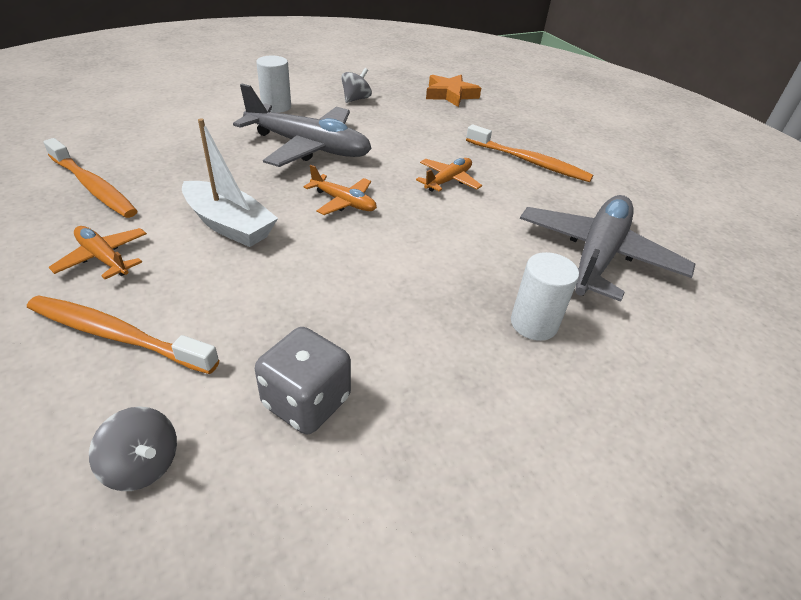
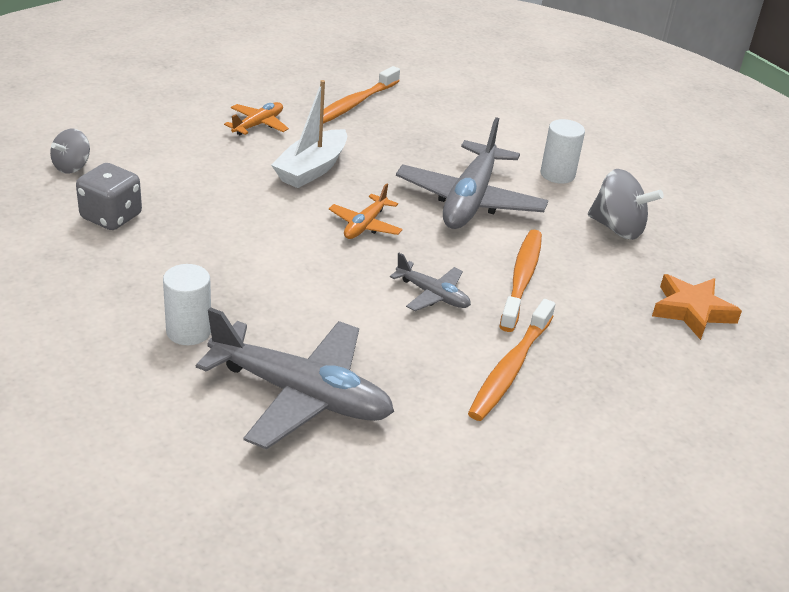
camera: 85 degrees right, 5 degrees down
(117, 335) = (176, 143): orange toothbrush -> orange toothbrush (521, 279)
(356, 99) = (617, 228): grey spinning top -> grey spinning top, size x1.57
(448, 180) = (432, 295): orange plane -> grey plane

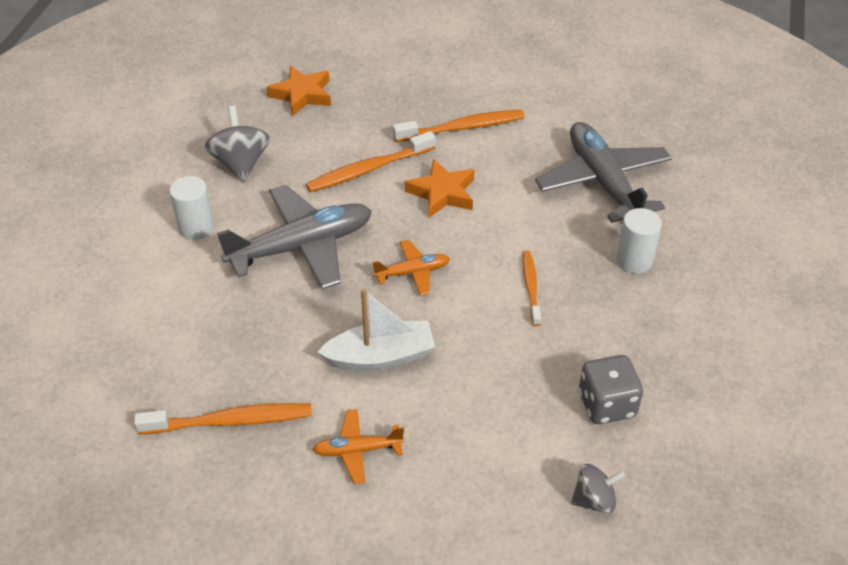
camera: 130 degrees left, 10 degrees up
(258, 262) = (531, 287): none -> orange toothbrush
(432, 295) = (442, 193): grey plane -> orange star

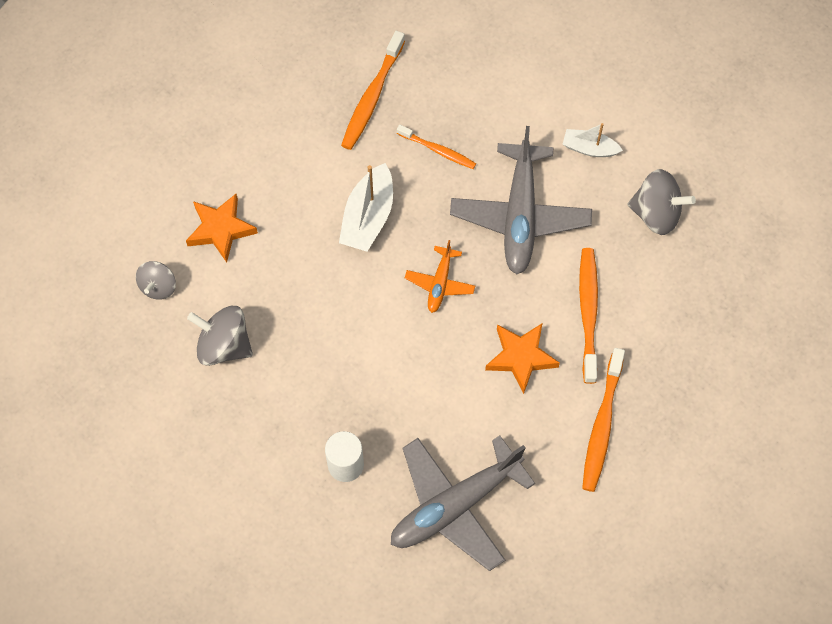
camera: 120 degrees right, 20 degrees up
(196, 228) = (589, 148): white cylinder -> white boat
(302, 95) = (733, 307): orange star -> orange star (221, 229)
(357, 450) = (296, 163): orange plane -> none
(531, 287) = (368, 363): orange toothbrush -> orange toothbrush (438, 150)
(603, 181) = (454, 506): grey plane -> grey plane turned 135 degrees clockwise
(607, 405) = (224, 345): grey dice -> grey spinning top

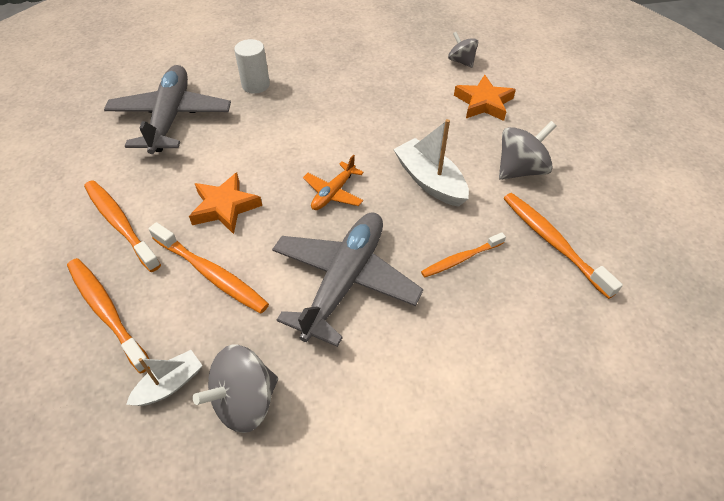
camera: 125 degrees right, 15 degrees down
(224, 345) = (391, 71): grey spinning top -> grey spinning top (520, 169)
(440, 283) = (333, 193): orange plane -> orange plane turned 105 degrees counterclockwise
(520, 216) = (345, 280): grey plane -> grey plane turned 75 degrees clockwise
(589, 148) = (369, 389): white boat -> white boat (170, 384)
(674, 357) = (107, 312): none -> orange toothbrush

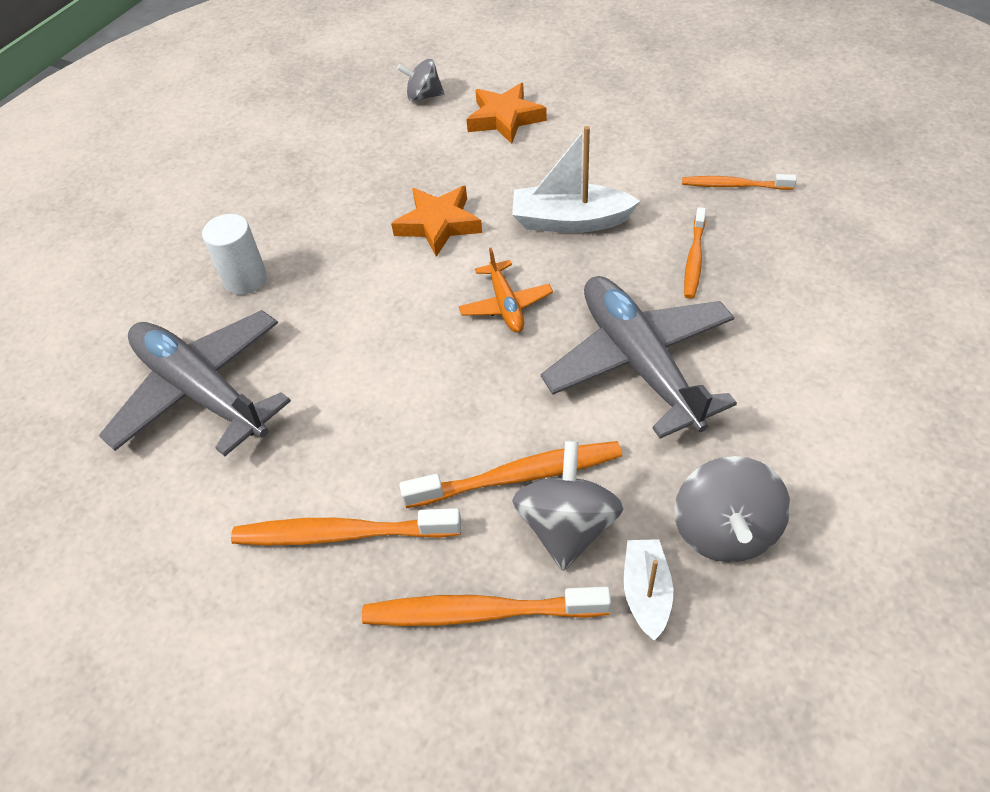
camera: 45 degrees left, 0 degrees up
(225, 207) = (425, 412): orange star -> orange star (438, 224)
(520, 169) = (624, 150): grey spinning top -> grey spinning top (567, 527)
(553, 242) = (734, 185): orange toothbrush -> orange toothbrush, size x0.63

